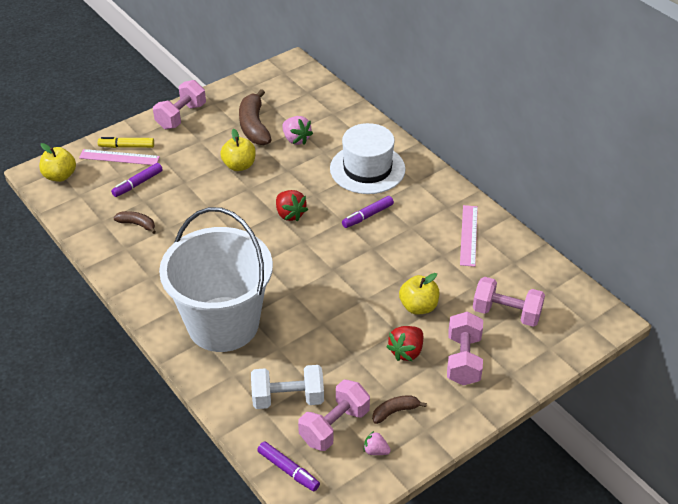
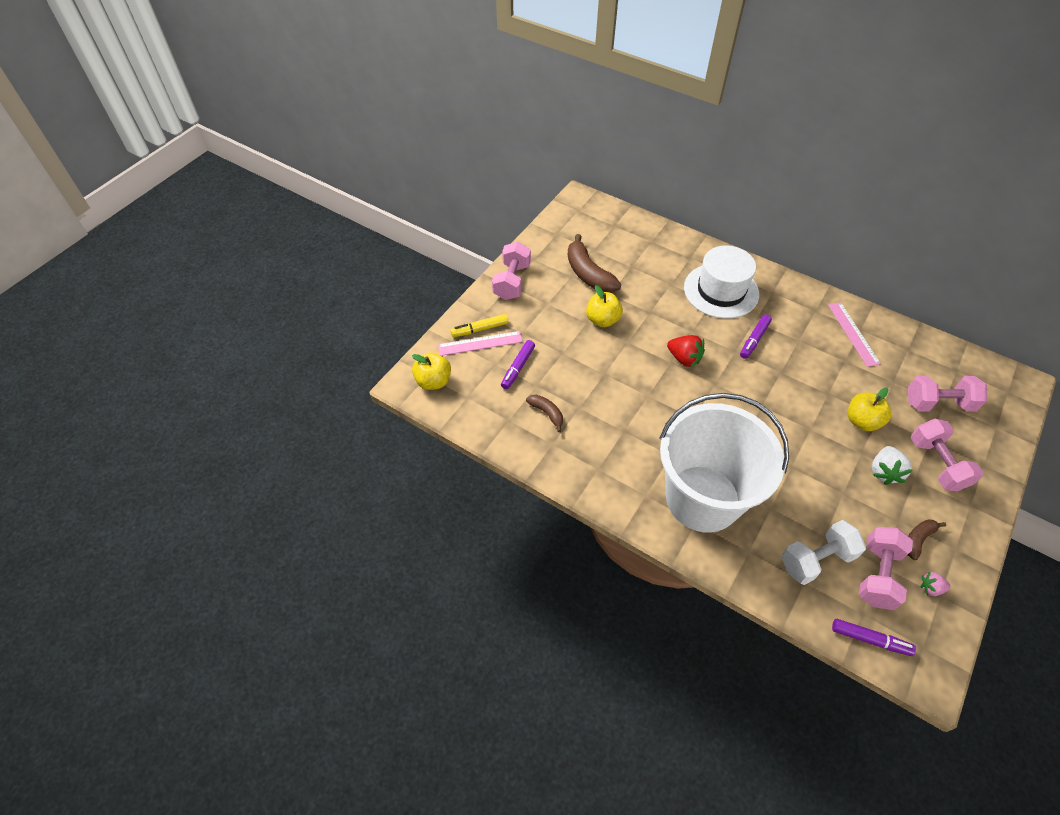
camera: 20 degrees left, 10 degrees up
(137, 224) = (547, 413): brown banana -> brown banana turned 45 degrees clockwise
(296, 139) = (636, 277): pink strawberry -> none
(406, 351) = (884, 472): red strawberry -> white strawberry

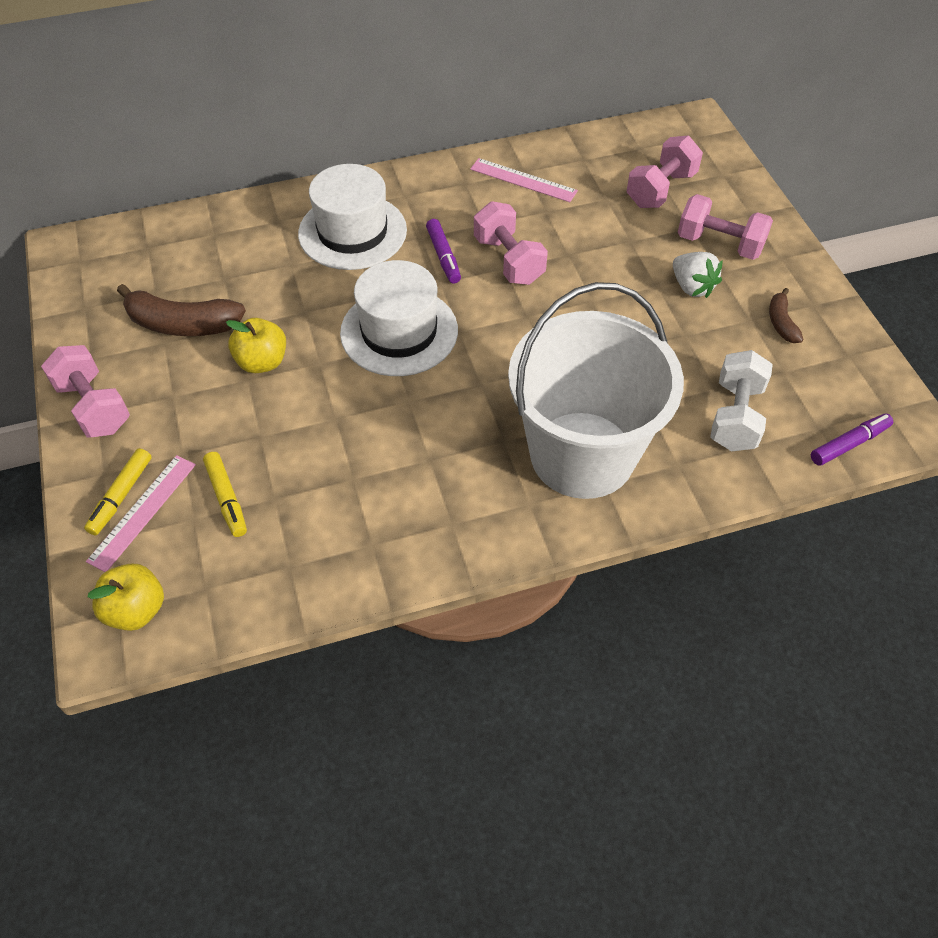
camera: 50 degrees left, 0 degrees up
(518, 367) = (227, 498): purple marker -> yellow marker
(547, 413) = (324, 517): brown banana -> none
(684, 358) = (399, 331): red strawberry -> white hat
(862, 421) = (623, 256): yellow apple -> none
(877, 575) = (790, 383): pink dumbbell -> pink dumbbell (508, 260)
(930, 588) = (835, 355): pink strawberry -> none

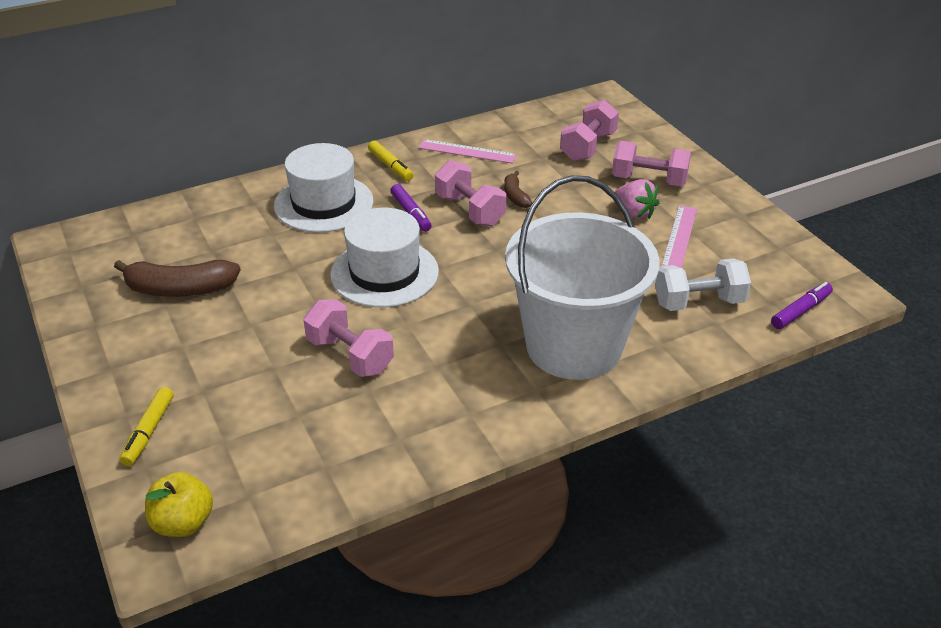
camera: 10 degrees left, 15 degrees down
(94, 407) = (107, 363): pink dumbbell -> pink dumbbell (350, 355)
(142, 512) = (172, 441): pink ruler -> pink ruler (679, 237)
(227, 498) = (253, 420): yellow marker -> yellow marker (390, 166)
(262, 362) = (262, 310): yellow apple -> none
(692, 287) = (634, 213): white strawberry -> pink strawberry
(735, 416) = (698, 302): white dumbbell -> white dumbbell turned 75 degrees clockwise
(781, 322) = (717, 230): brown banana -> brown banana (515, 196)

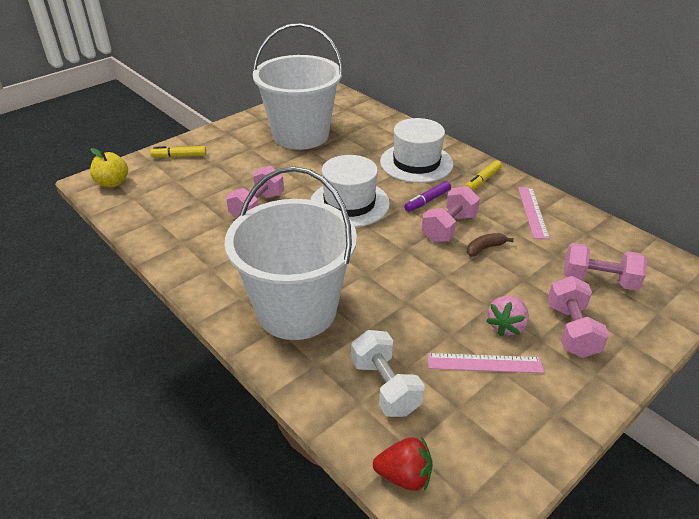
camera: 75 degrees right, 0 degrees up
(179, 289) = (301, 135): brown banana -> white bucket
(800, 311) = (404, 476): purple marker -> red strawberry

